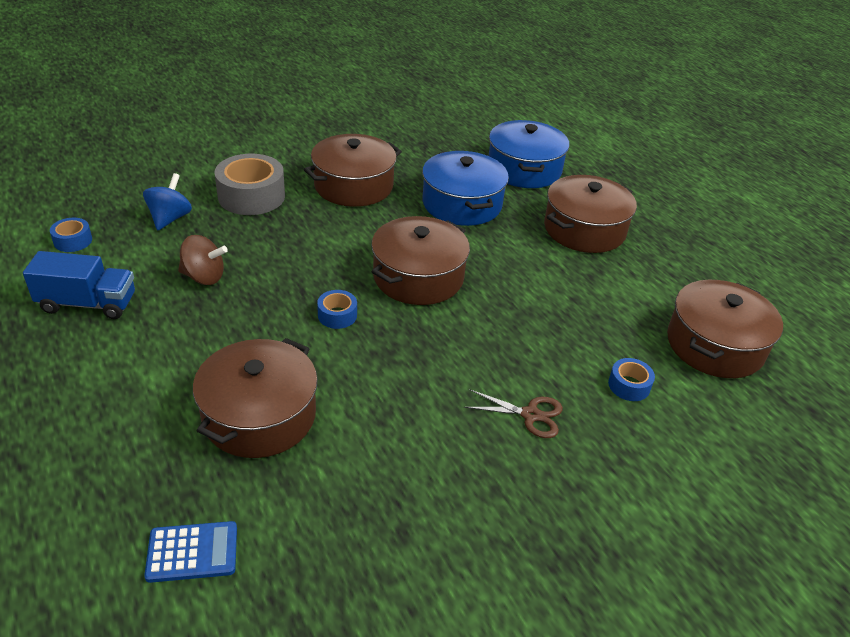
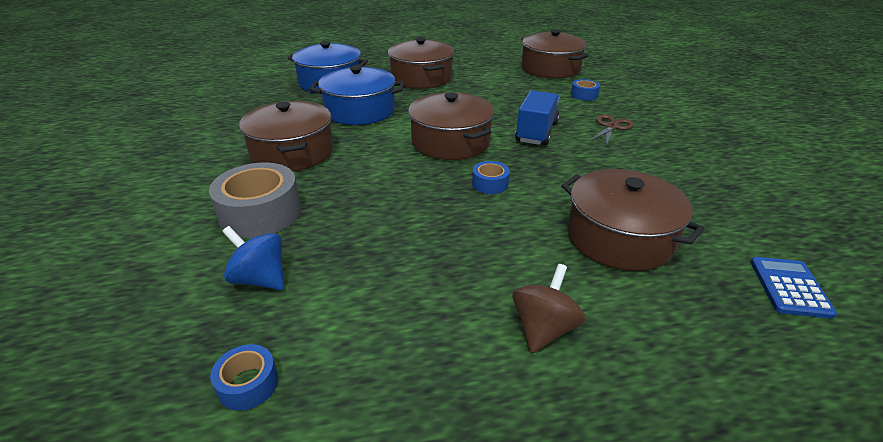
camera: 70 degrees left, 5 degrees down
(88, 303) = (413, 364): blue truck -> blue truck (536, 132)
(204, 277) = (399, 257): brown spinning top -> brown spinning top (543, 329)

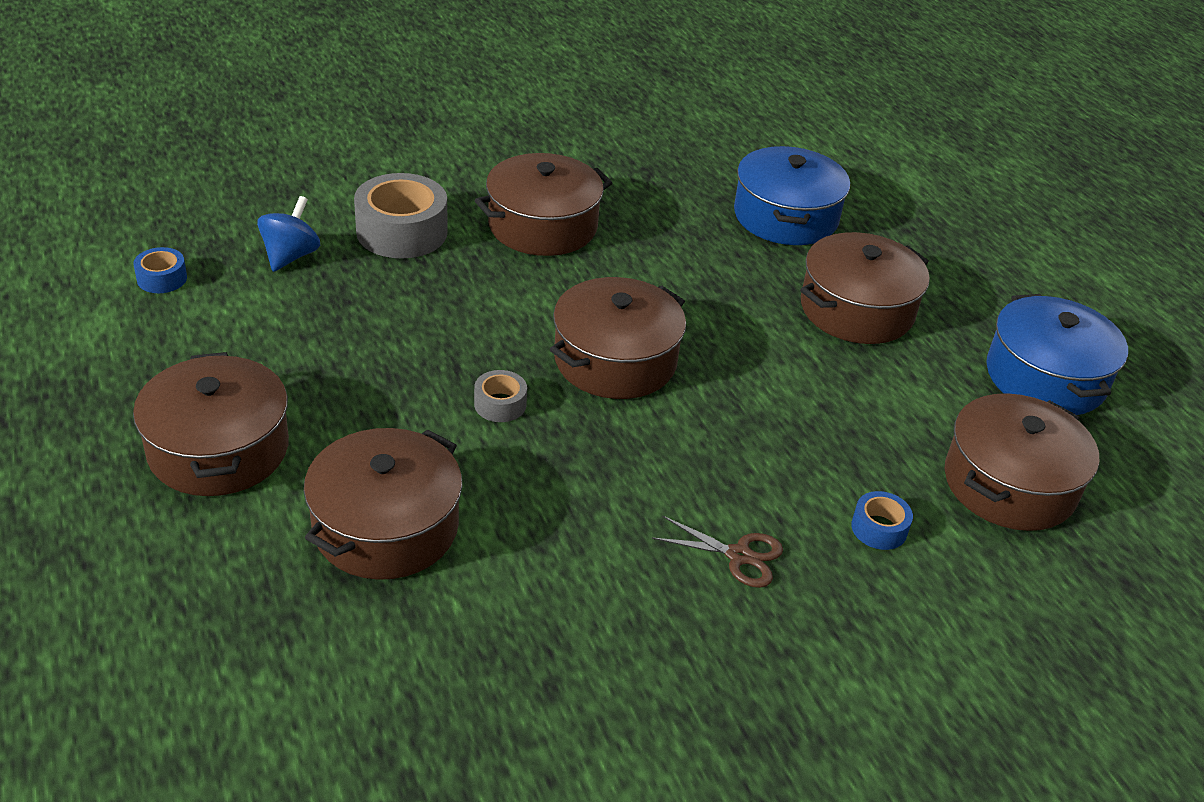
camera: 75 degrees right, 5 degrees up
(360, 111) = (689, 261): blue pot -> blue pot (1045, 377)
(490, 184) = (500, 404): blue tape -> grey tape
(536, 132) = (681, 455): blue truck -> none
(543, 329) = (218, 449): brown spinning top -> brown pot
(789, 287) = (288, 686): blue calculator -> none

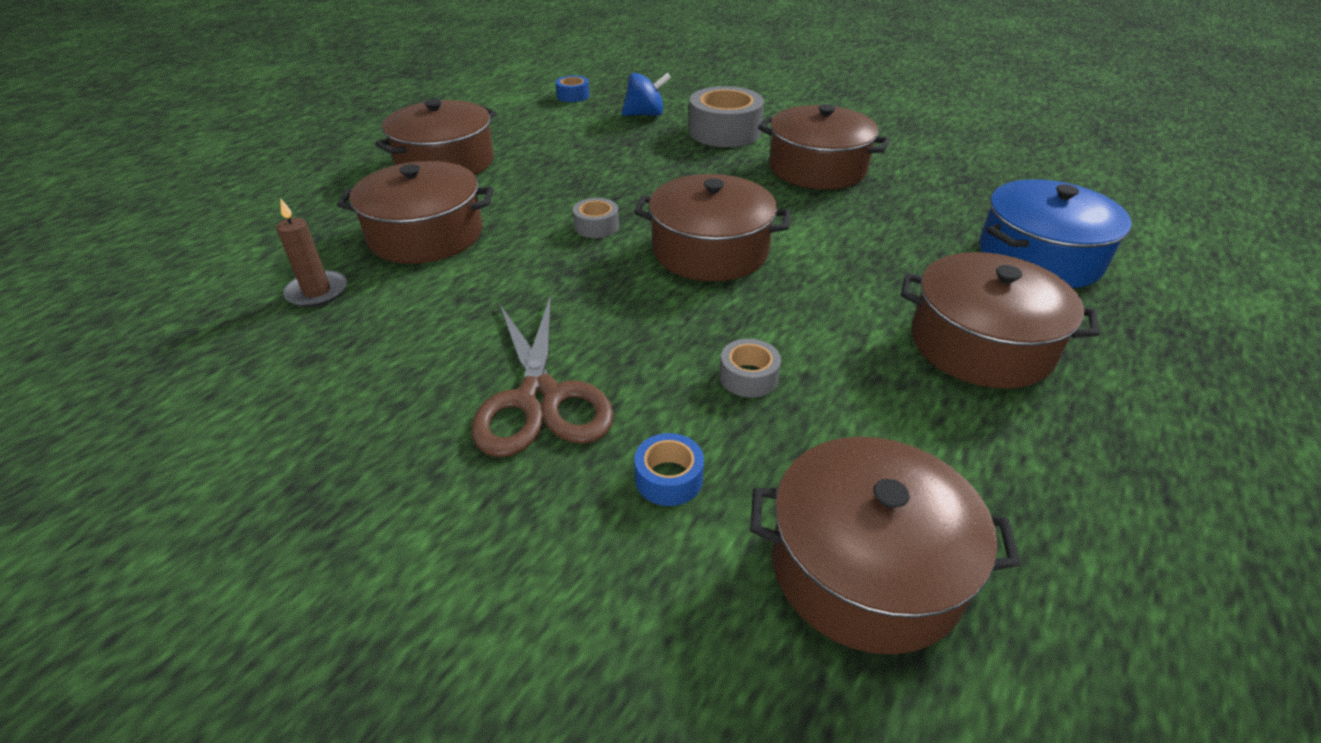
camera: 60 degrees right, 0 degrees up
(424, 649) = (317, 292): none -> brown candle
(738, 556) = (539, 398): brown scissors -> brown scissors, size x1.80
(803, 433) = (748, 377): none -> grey tape
(1045, 377) = (1113, 534): blue pot -> none

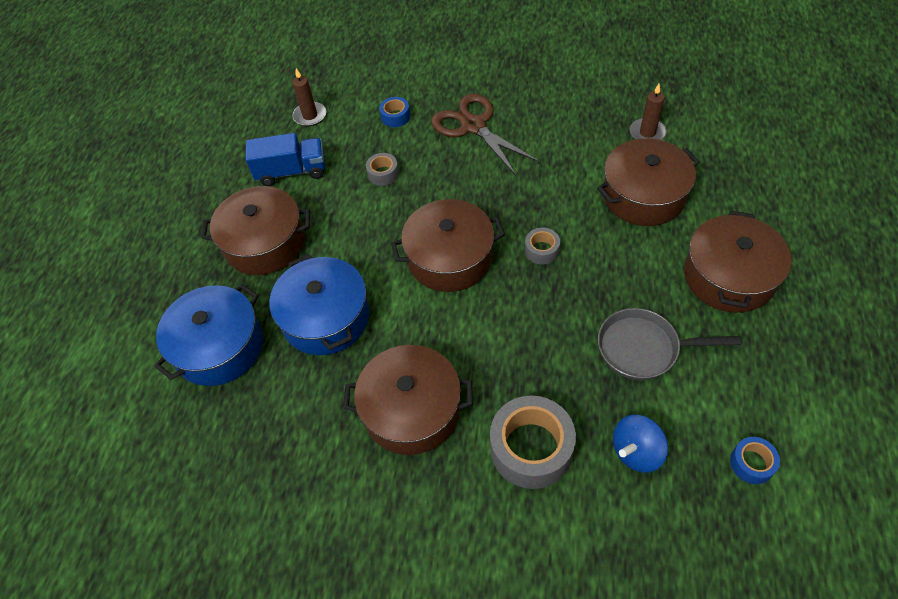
camera: 160 degrees right, 15 degrees up
(578, 148) = (643, 348): none -> grey pan
(866, 567) = (310, 116): brown pot -> brown candle
(893, 244) = (326, 318): none -> blue pot
(925, 443) = (291, 171): none -> blue truck

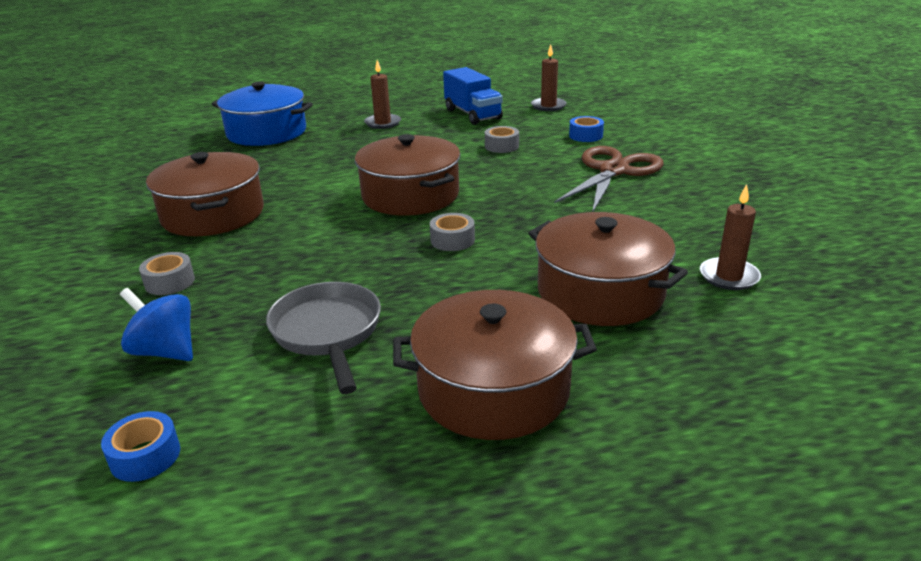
camera: 65 degrees right, 25 degrees down
(264, 243) = (382, 123): brown pot -> brown candle
(326, 318) = (310, 160): blue pot -> none
(531, 448) = (169, 282): grey tape -> grey tape, size x0.50

